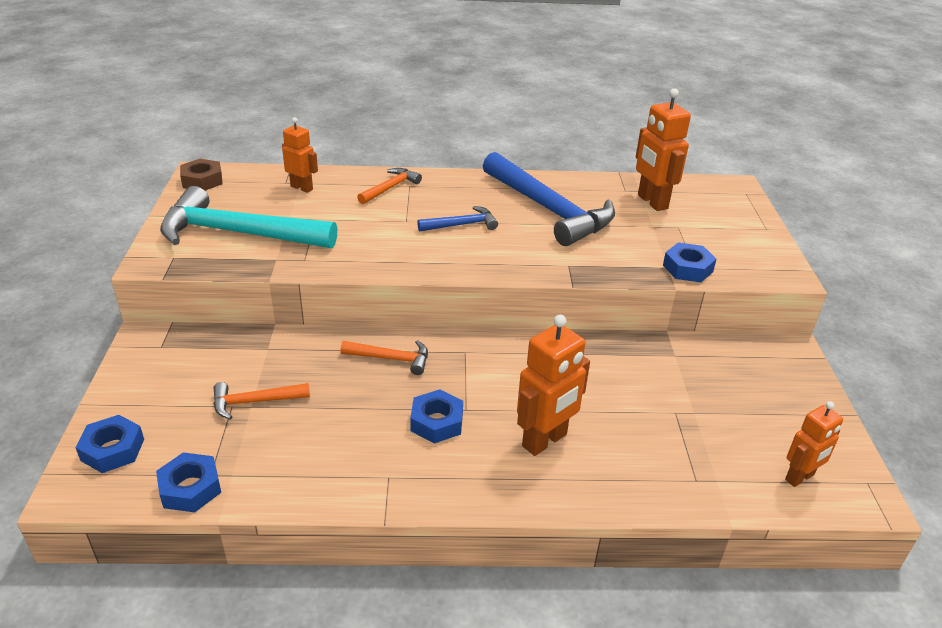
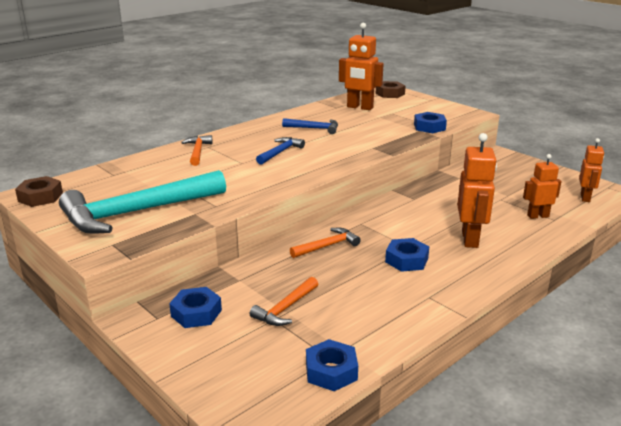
camera: 40 degrees left, 10 degrees down
(112, 450) = (237, 387): blue nut -> blue nut (196, 313)
(302, 188) = (133, 173): orange robot -> orange robot (537, 216)
(548, 209) = (314, 128): blue hammer -> blue hammer, size x0.46
(727, 197) = (390, 94): none -> brown nut

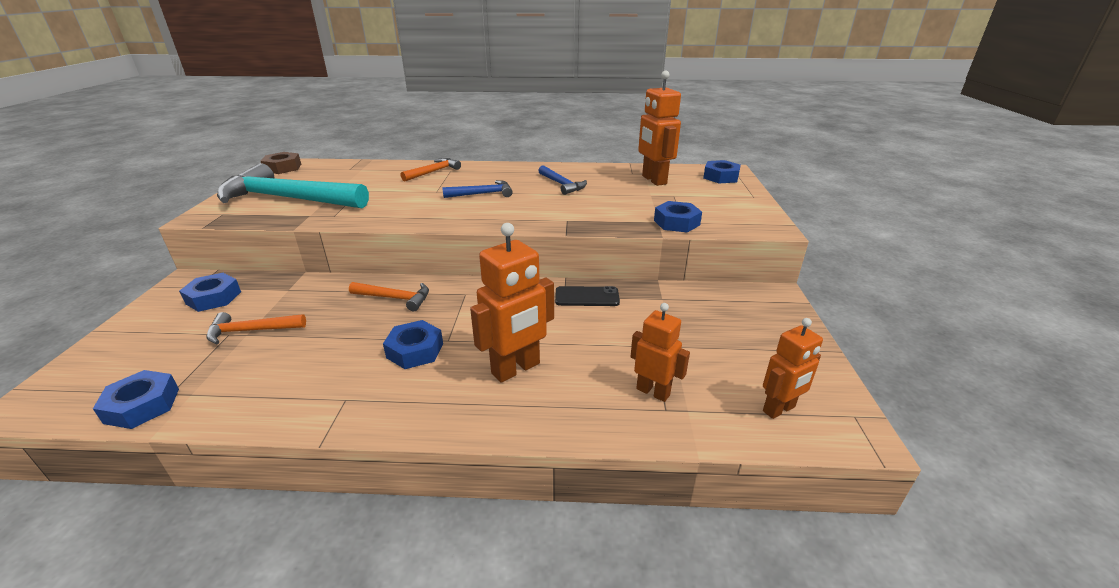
camera: 45 degrees right, 5 degrees up
(390, 94) = (721, 177): brown nut -> blue nut
(426, 193) = (587, 297): none -> black phone

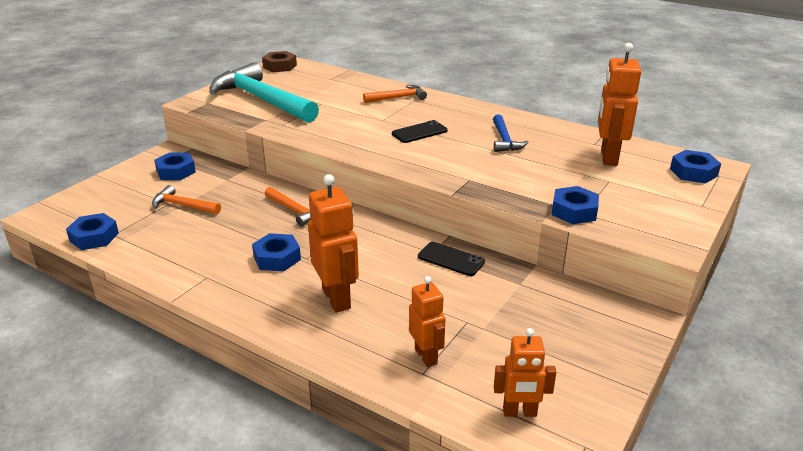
camera: 30 degrees right, 0 degrees up
(482, 194) = (419, 132): blue hammer -> black phone
(516, 369) = (337, 298): orange robot -> orange robot turned 105 degrees counterclockwise

